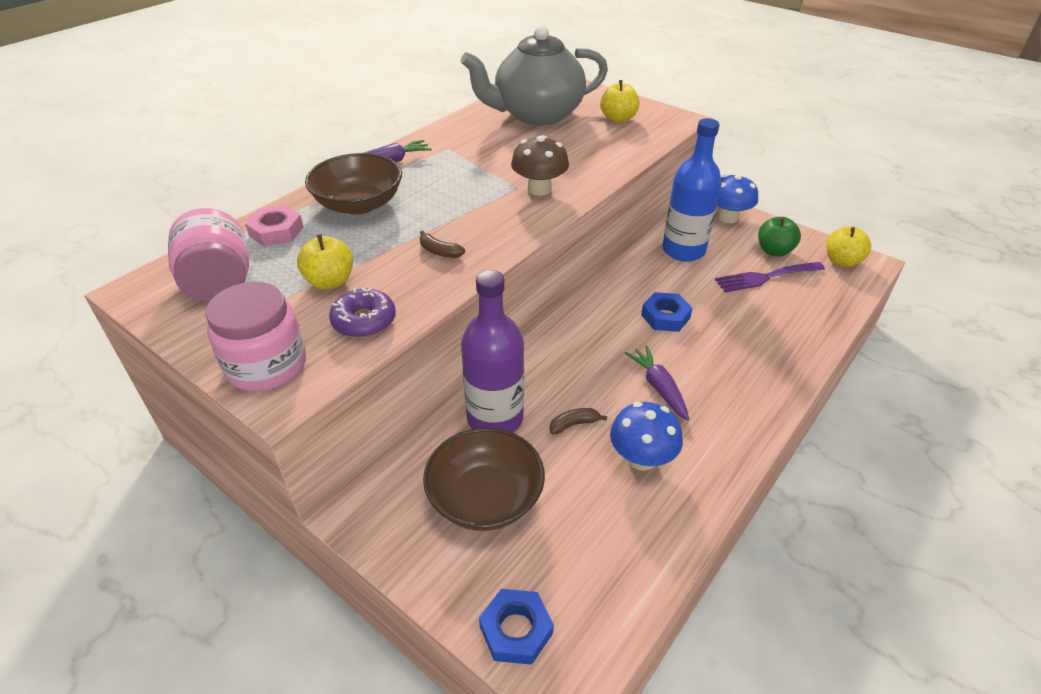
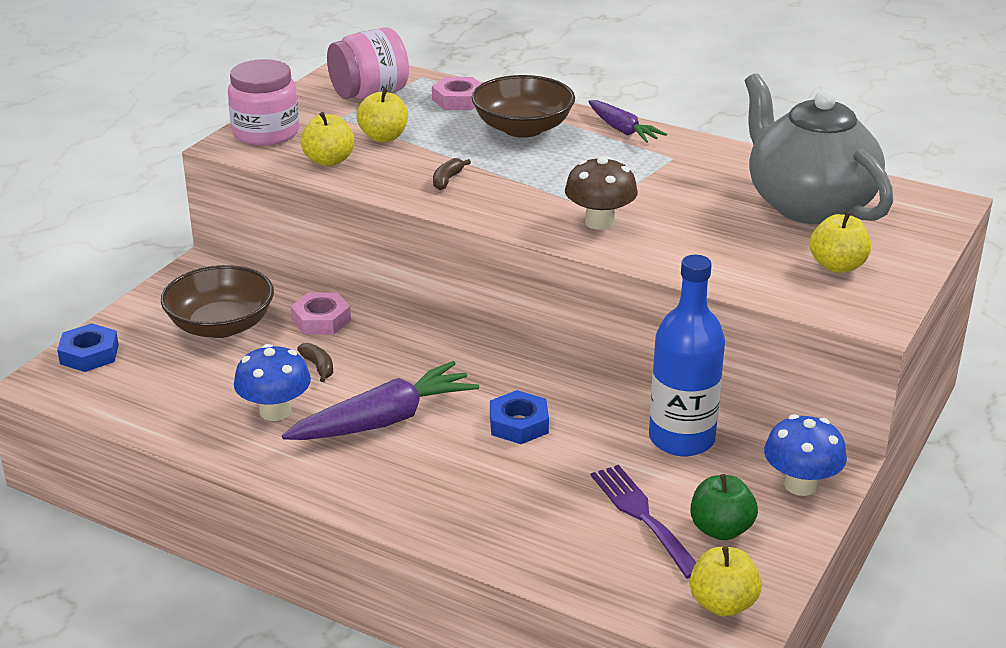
camera: 80 degrees right, 10 degrees down
(364, 321) = (329, 161): purple donut -> yellow apple
(495, 418) = (321, 320): purple bottle -> pink nut
(658, 387) = (384, 420): purple carrot -> purple carrot, size x1.64

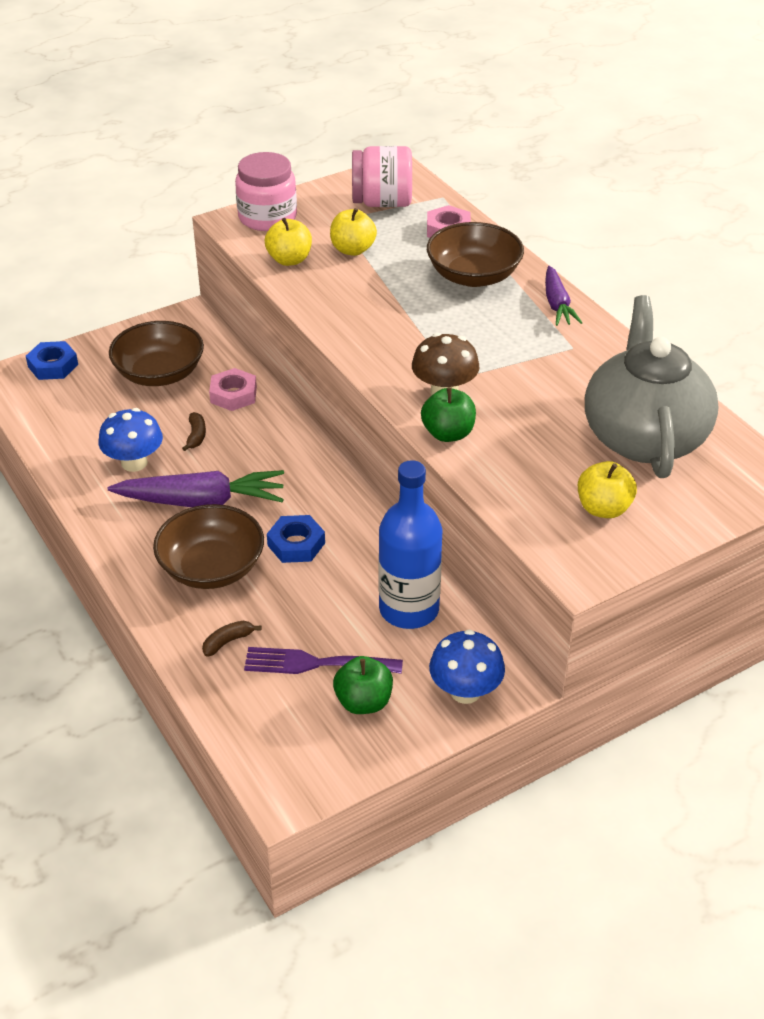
camera: 30 degrees right, 10 degrees up
(447, 180) = (362, 308): brown banana -> brown banana (228, 641)
(455, 474) = (212, 568): none -> brown bowl
(640, 252) = (448, 433): none -> green apple
(642, 516) = (315, 663): purple fork -> purple fork turned 90 degrees counterclockwise
(722, 604) = (304, 765): yellow apple -> none

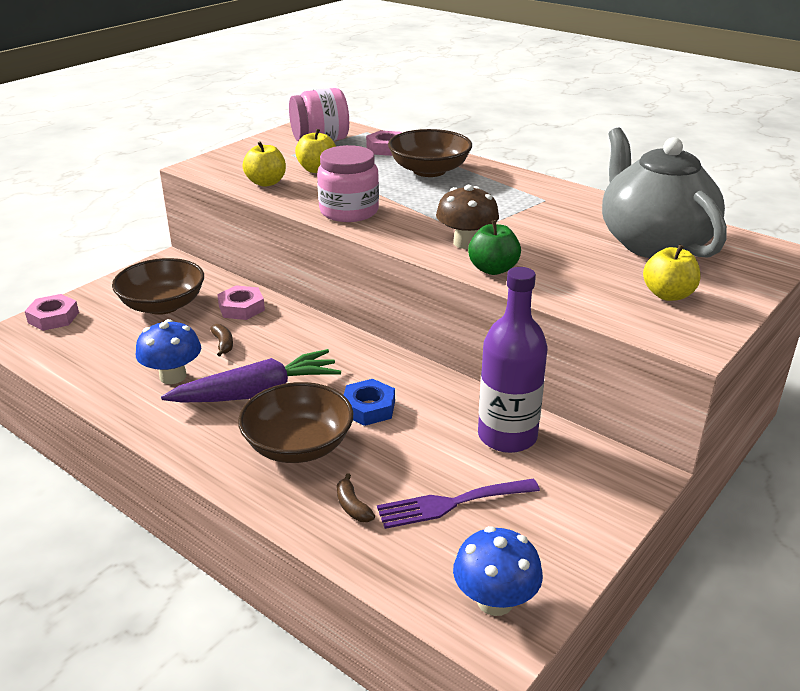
camera: 20 degrees left, 10 degrees down
(53, 365) = (53, 317): blue nut -> pink nut
(228, 641) = (352, 506): brown banana -> brown banana turned 60 degrees counterclockwise
(267, 217) = (228, 161): pink jar -> pink jar (349, 211)
(363, 702) = (520, 526): green apple -> none
(409, 609) = (507, 436): blue bottle -> purple bottle
(465, 691) = (607, 491): blue mushroom -> blue mushroom (495, 601)
(557, 304) = (510, 177): purple carrot -> none

